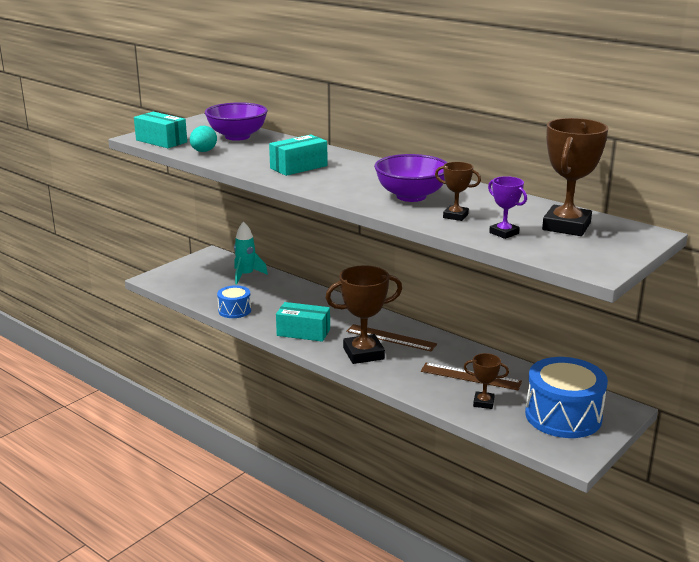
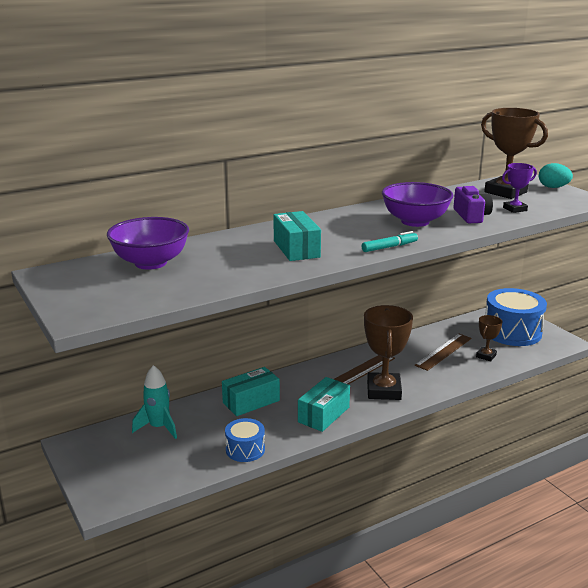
camera: 70 degrees left, 0 degrees up
(161, 141) = (117, 305): turquoise box -> turquoise box (251, 402)
(203, 151) = (192, 285): turquoise egg -> turquoise egg (553, 187)
(329, 193) = (389, 247): none -> turquoise marker
(455, 216) = (471, 216): brown trophy -> purple camera

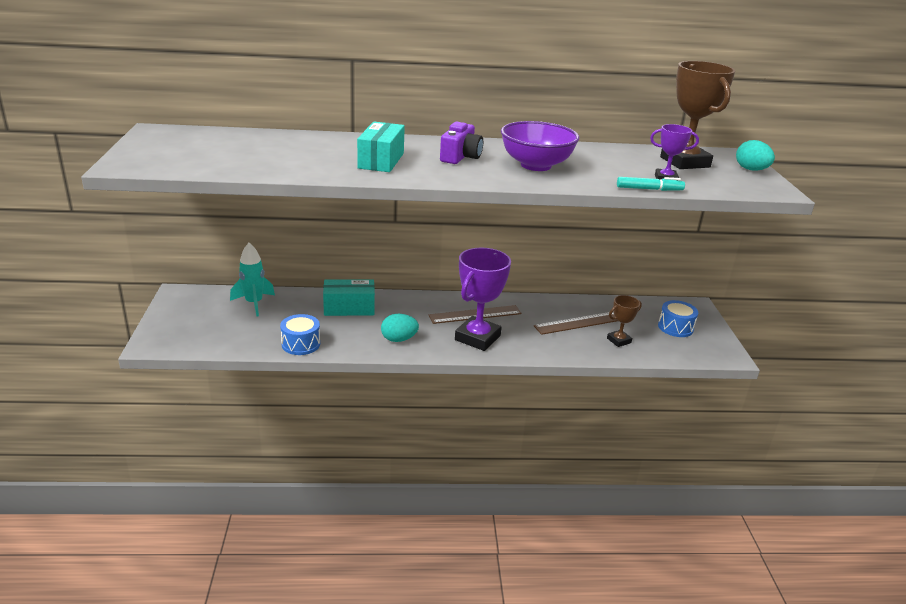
camera: 25 degrees right, 5 degrees up
(150, 263) = (243, 142): purple bowl -> none
(323, 414) = (399, 339): turquoise box -> turquoise egg
(384, 390) = (477, 338): brown trophy -> purple trophy
(389, 247) = (469, 180): turquoise marker -> turquoise marker (649, 189)
(471, 216) = (605, 174): purple camera -> purple camera (460, 157)
(512, 332) = (675, 327): blue drum -> blue drum, size x0.53

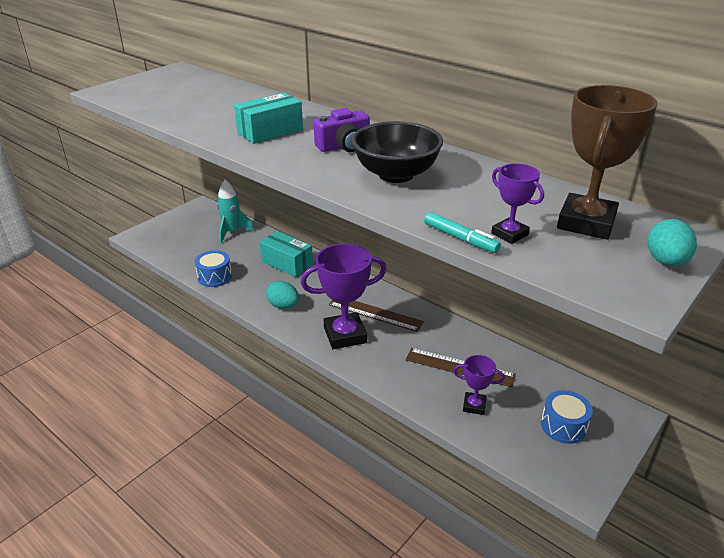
camera: 45 degrees right, 5 degrees up
(536, 165) = (396, 174): purple bowl -> black bowl
(619, 340) = (474, 406): brown trophy -> purple trophy

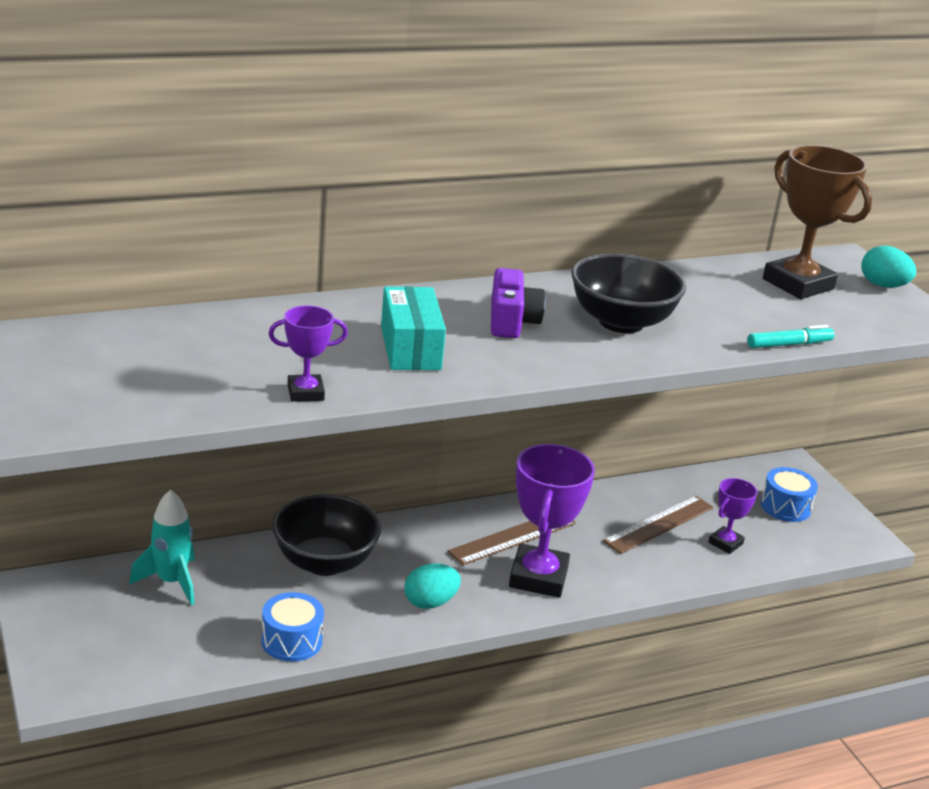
camera: 65 degrees left, 5 degrees down
(287, 263) = (324, 562): turquoise box -> black bowl
(509, 234) = (796, 321): purple trophy -> purple trophy (305, 392)

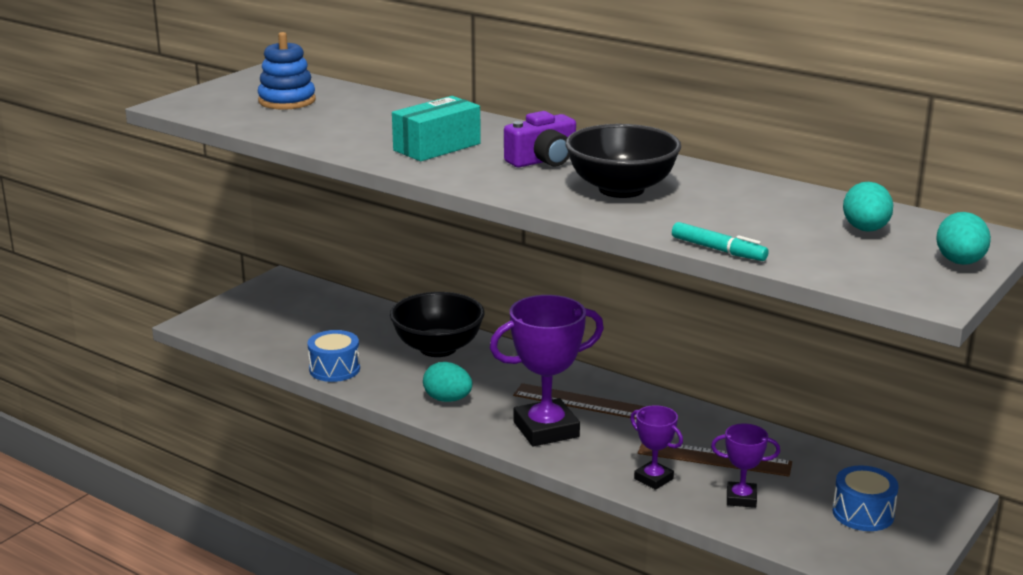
camera: 60 degrees right, 5 degrees down
(143, 361) = (287, 101): none -> blue stacking toy
(171, 582) = (342, 312): turquoise rocket -> none
(305, 392) = (318, 140): purple trophy -> purple trophy (653, 479)
(798, 284) = (865, 230): brown trophy -> turquoise egg

